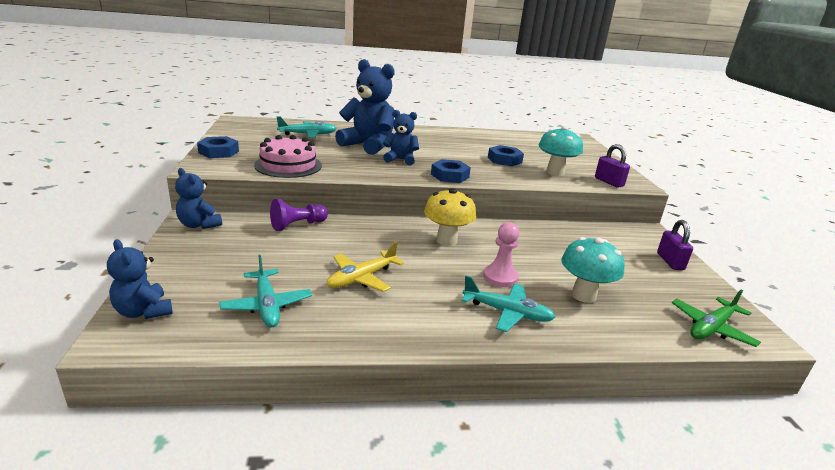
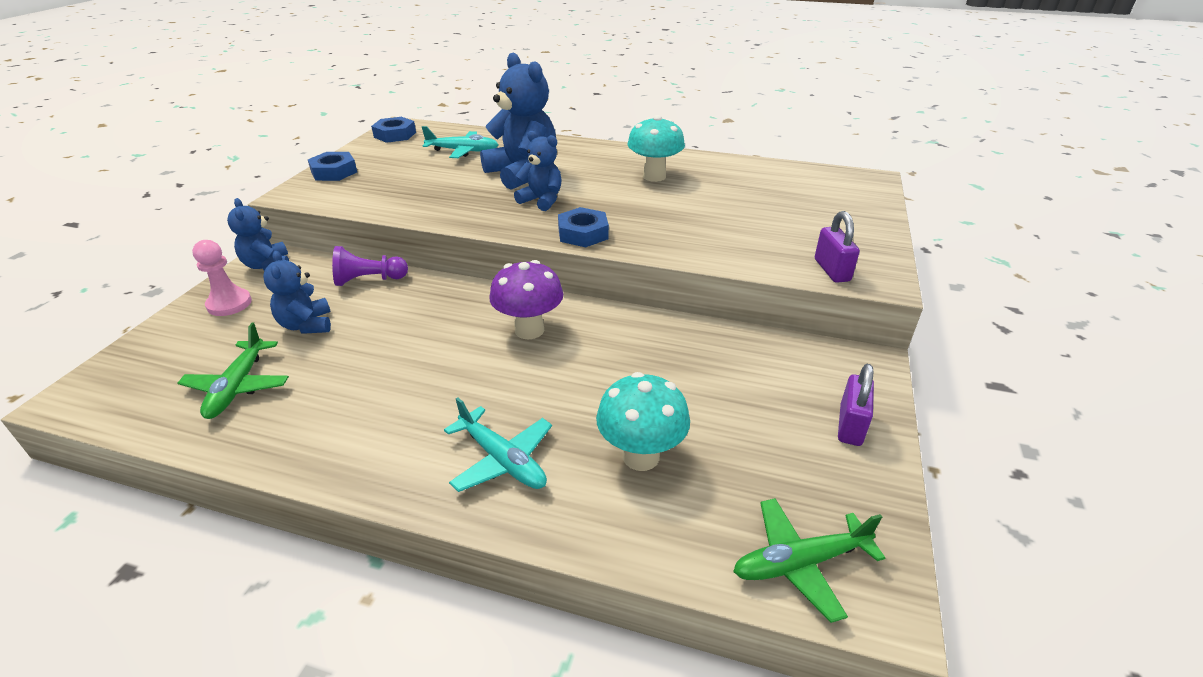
camera: 25 degrees right, 10 degrees up
(143, 311) = (121, 370): blue teddy bear -> blue teddy bear (306, 325)
(267, 305) = (238, 386): turquoise plane -> green plane
(288, 165) = (391, 198): pink cake -> none
(362, 278) = (372, 369): yellow plane -> none
(446, 240) = (529, 330): yellow mushroom -> purple mushroom
(500, 277) = (547, 401): pink pawn -> pink pawn (229, 304)
(504, 160) = (696, 212): blue nut -> blue nut (395, 135)
(555, 172) = (755, 242): turquoise mushroom -> turquoise mushroom (654, 176)

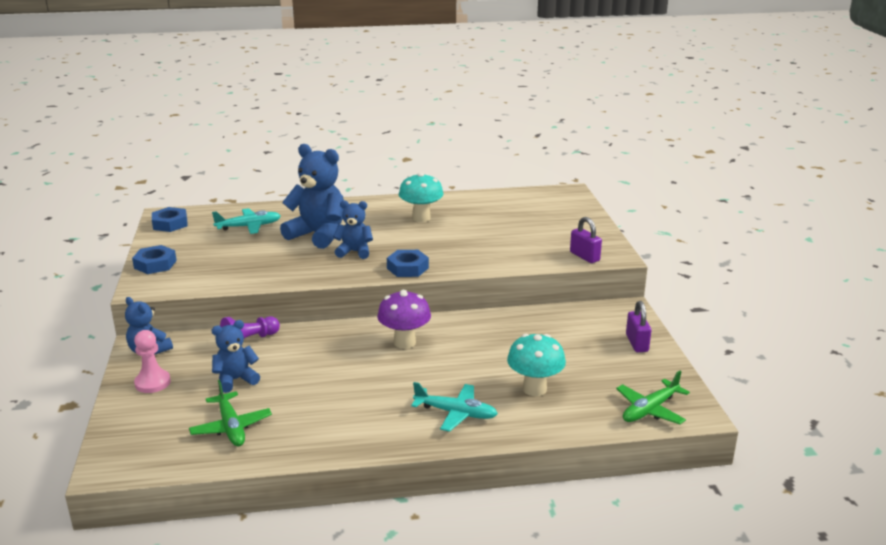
camera: 25 degrees left, 10 degrees down
(306, 325) = (236, 380): blue teddy bear -> blue teddy bear turned 105 degrees clockwise

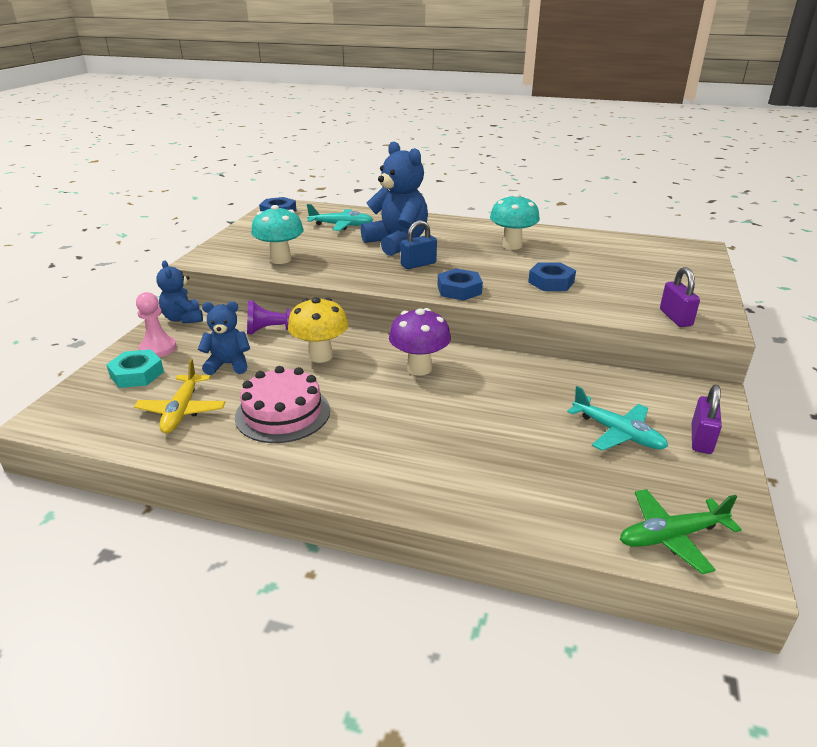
camera: 25 degrees right, 5 degrees up
(155, 264) = (233, 242): blue nut -> blue nut (551, 282)
(156, 409) = (137, 374): none -> turquoise nut
(231, 427) = (182, 410): green plane -> yellow plane
(312, 352) = (320, 356): none -> yellow mushroom
(321, 406) = (283, 413): none -> pink cake
(354, 252) = (418, 264): blue teddy bear -> blue padlock
(455, 413) = (415, 464): turquoise plane -> turquoise plane (617, 433)
(534, 389) = (529, 461): turquoise mushroom -> turquoise mushroom (280, 259)

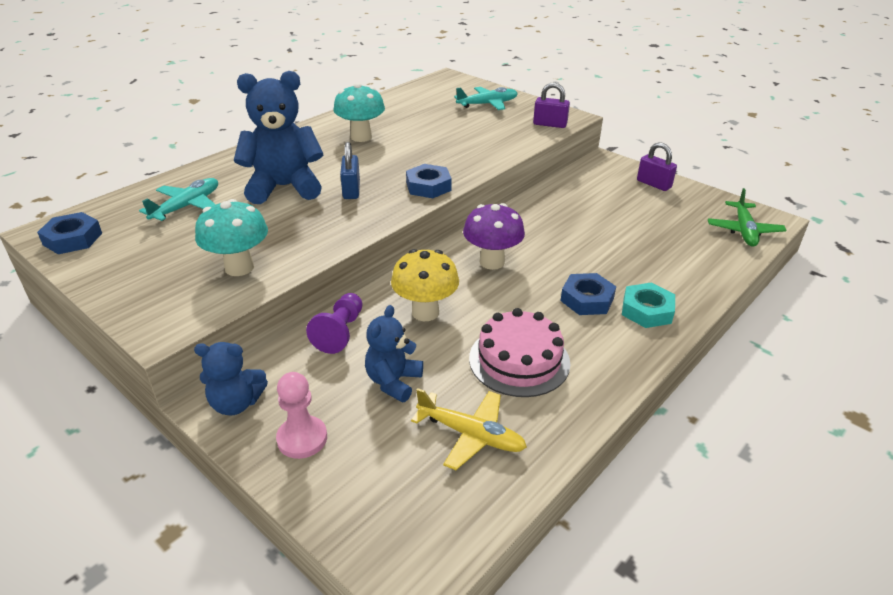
camera: 65 degrees left, 5 degrees up
(137, 374) = (356, 467): turquoise nut -> turquoise nut (647, 310)
(551, 282) = (452, 145): blue nut -> blue nut (587, 299)
(617, 433) = (633, 208): turquoise plane -> turquoise plane (487, 104)

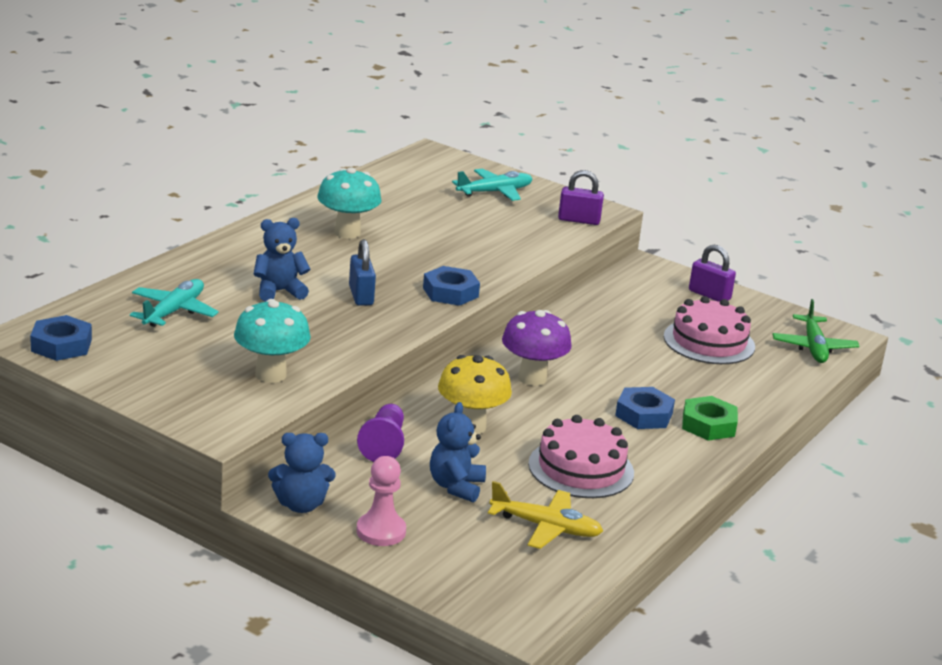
camera: 10 degrees left, 10 degrees down
(284, 187) = (279, 291): blue teddy bear -> blue teddy bear, size x0.57
(647, 310) = (708, 425): turquoise nut -> green nut
(651, 226) = (709, 341): none -> pink cake

